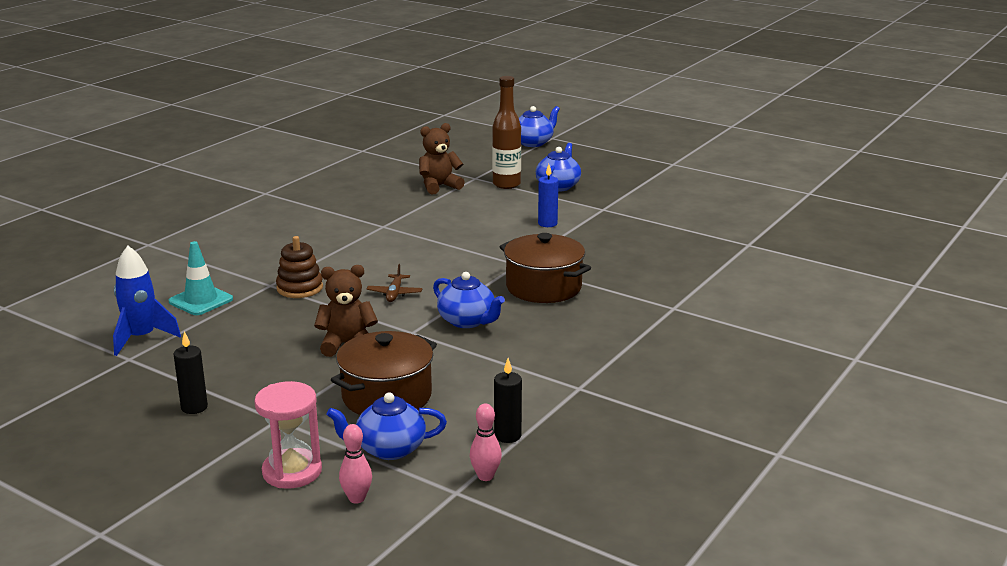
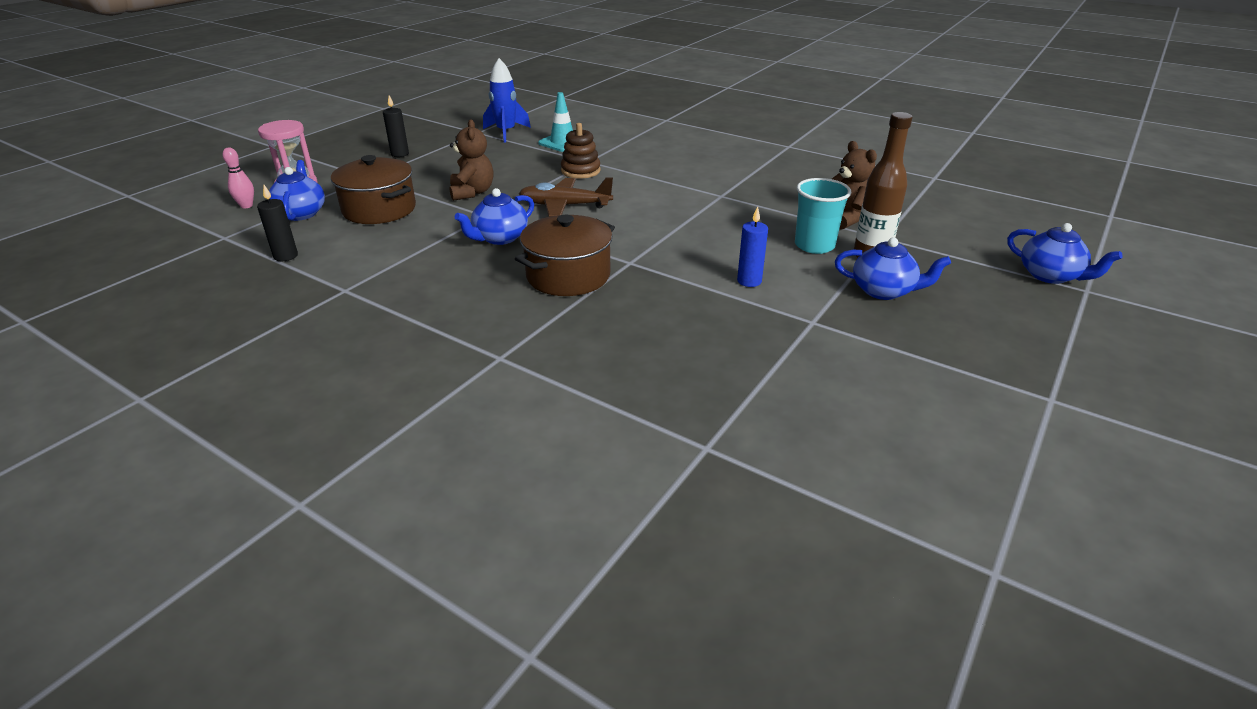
camera: 90 degrees right, 10 degrees up
(394, 293) = (564, 206): brown plane -> brown plane, size x1.76
(485, 476) = (234, 248): pink bowling pin -> none
(488, 200) = (814, 245): none -> turquoise cup

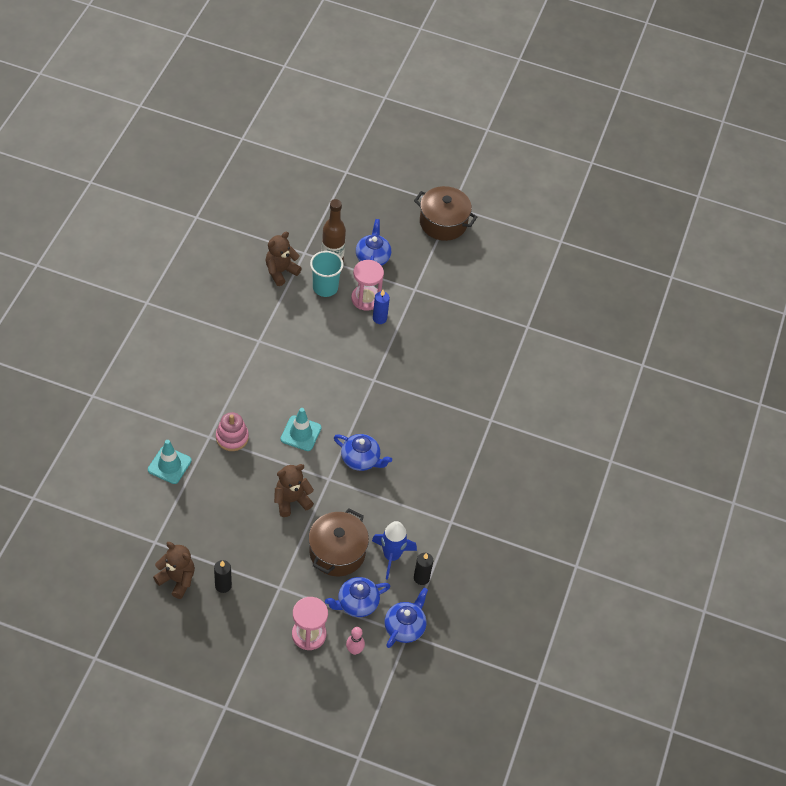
camera: 110 degrees left, 20 degrees up
(427, 137) = (177, 579): none -> brown teddy bear
(506, 132) = (151, 517): blue rocket -> blue rocket (391, 556)
(564, 206) = (301, 433): brown plane -> turquoise traffic cone
(568, 276) = (400, 408): brown pot -> brown pot (443, 223)
(580, 171) = (232, 437): brown stacking toy -> pink stacking toy
(791, 274) = (366, 299): none -> pink hourglass
(1050, 276) = (333, 183): blue teapot -> blue teapot (405, 627)

